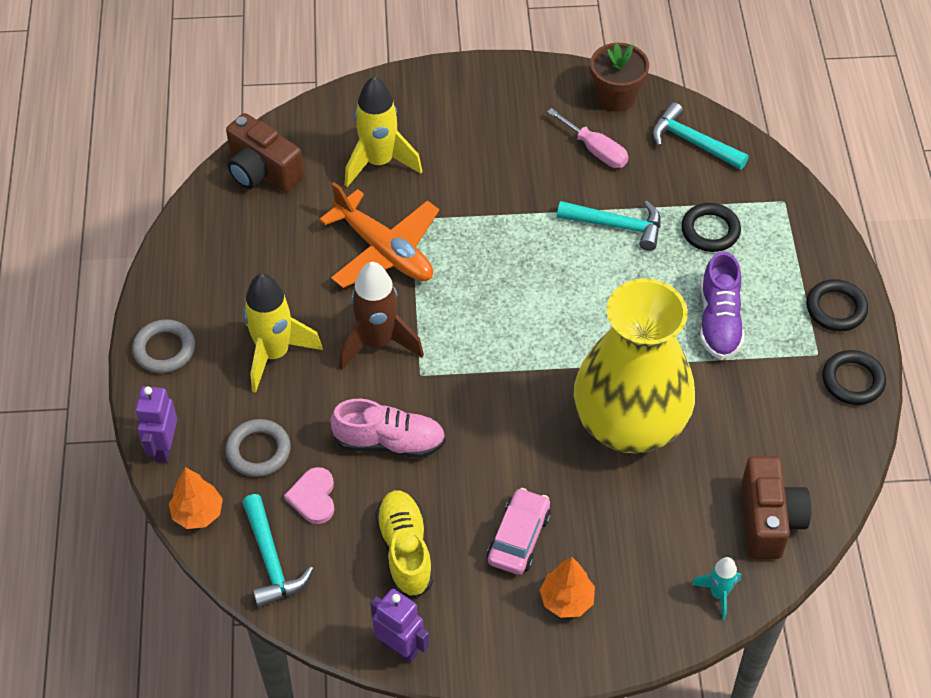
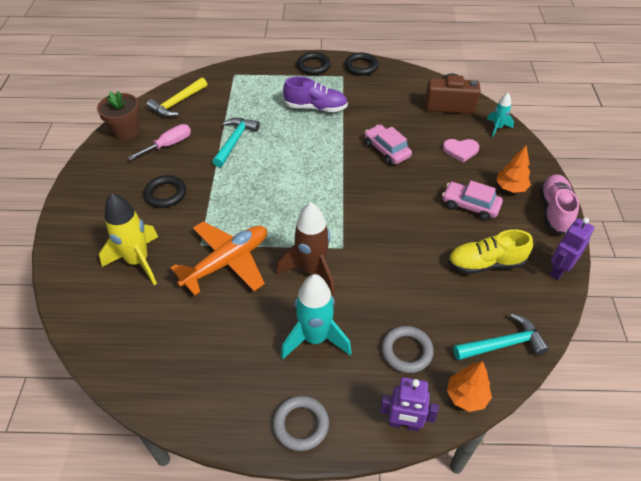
camera: 85 degrees left, 5 degrees down
(262, 171) = (119, 343): brown camera -> none
(274, 354) = (315, 338): yellow rocket -> turquoise rocket
(313, 497) = (447, 315): pink heart -> pink heart (460, 150)
(389, 442) = (398, 267): pink shoe -> pink shoe (554, 211)
(629, 424) = (386, 150): yellow vase -> pink car
(693, 142) = (177, 103): turquoise hammer -> yellow hammer
(710, 230) = (249, 103): black ring -> black ring (165, 194)

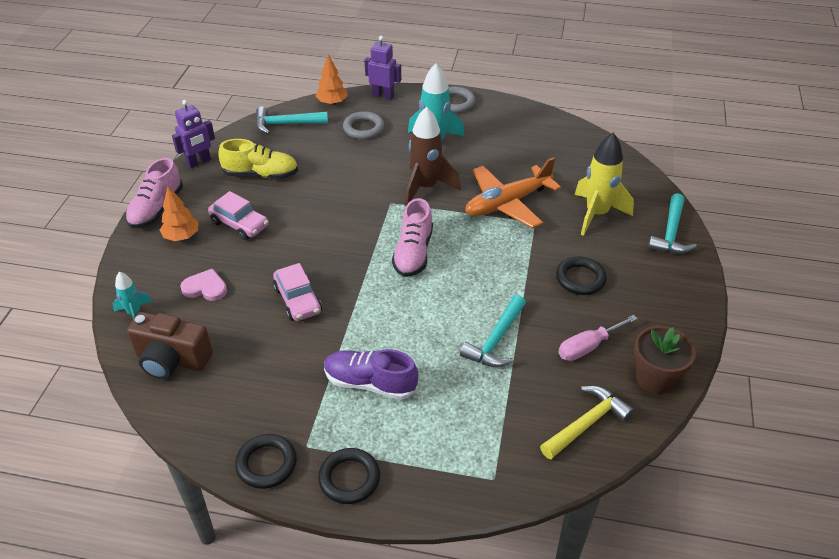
camera: 170 degrees left, 5 degrees down
(70, 249) = (670, 233): none -> turquoise hammer
(308, 198) = (413, 253): none -> pink shoe

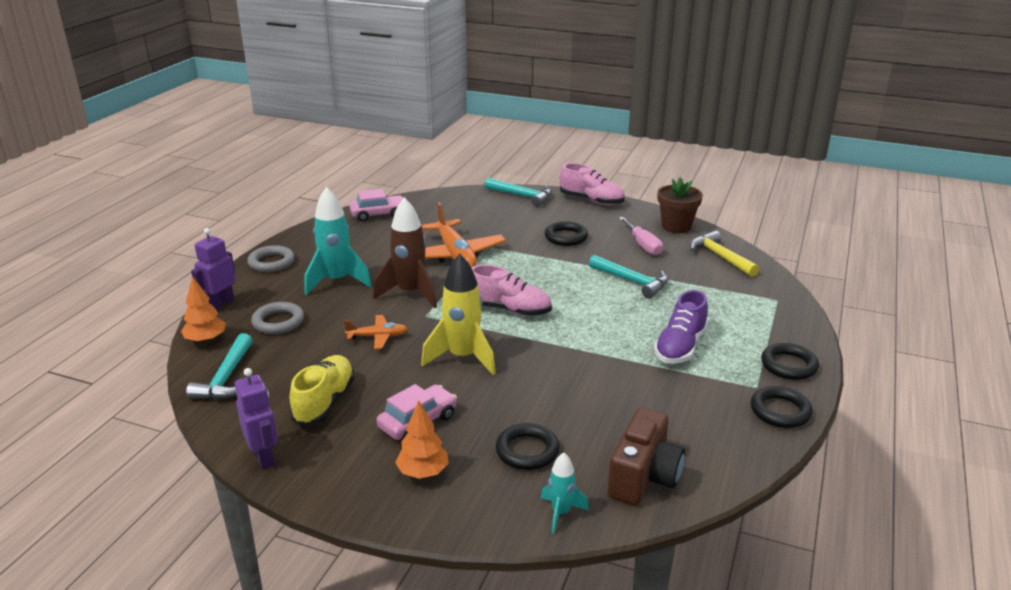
camera: 80 degrees left, 15 degrees down
(156, 209) = (351, 498): pink shoe -> pink shoe (591, 200)
(205, 288) = (527, 451): pink heart -> black ring
(298, 300) = (562, 383): pink car -> pink car (378, 214)
(351, 182) = (378, 337): none -> orange plane
(596, 214) = (488, 219): yellow rocket -> yellow rocket (462, 357)

